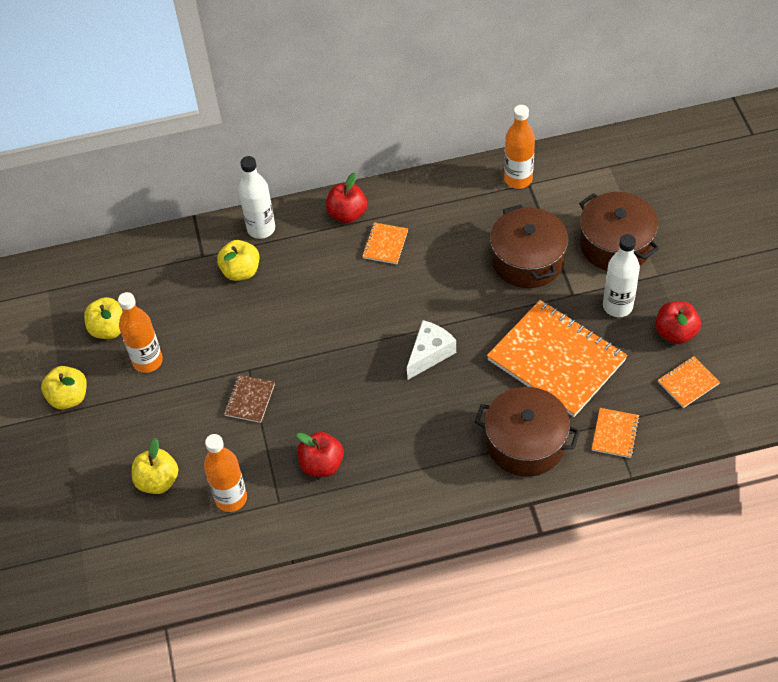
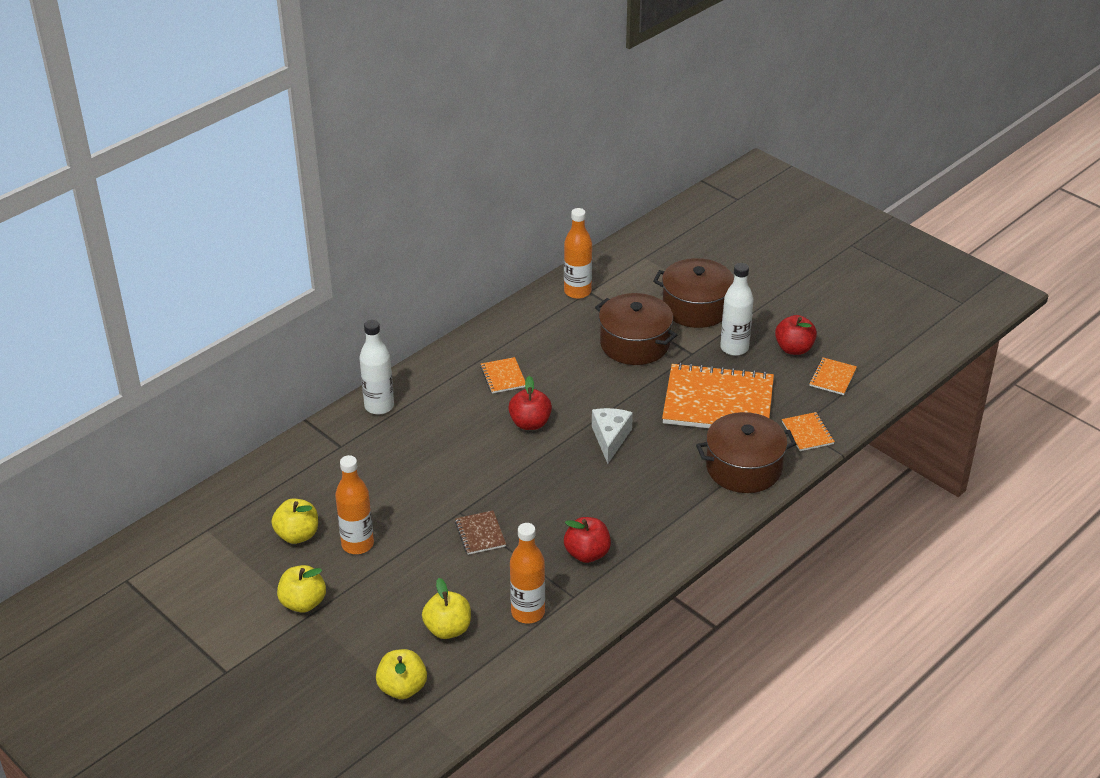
camera: 35 degrees left, 15 degrees down
(241, 271) = (388, 444): yellow apple -> yellow apple (402, 688)
(347, 214) = (450, 367): red apple -> red apple (530, 423)

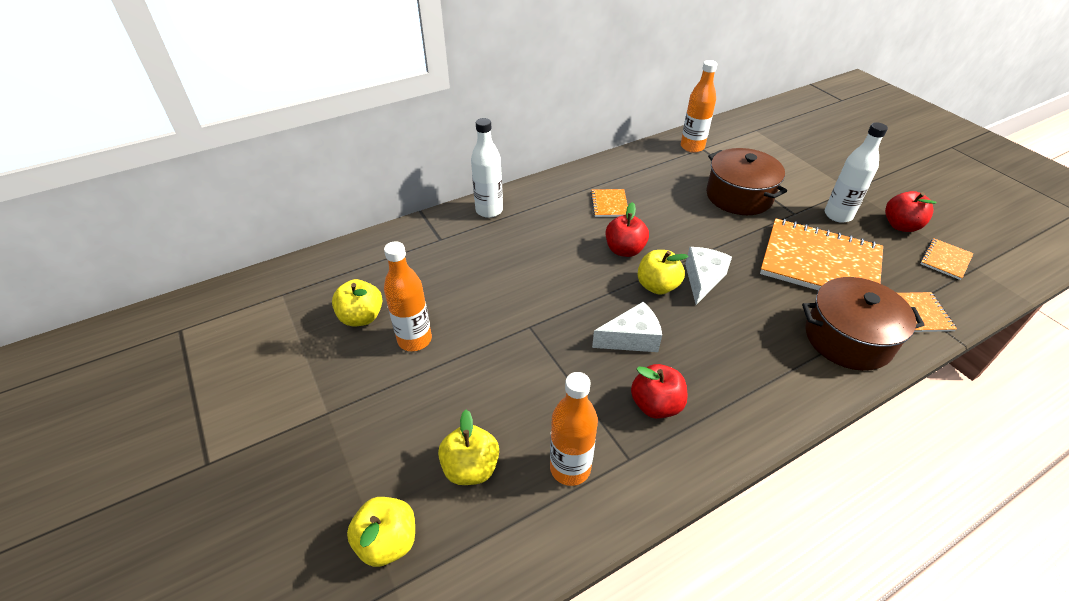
camera: 15 degrees right, 5 degrees up
(303, 603) = (330, 395): yellow apple -> yellow apple (657, 286)
(480, 534) = (543, 355): brown notebook -> none
(555, 505) = (631, 338): none -> white cheese
(696, 307) = (801, 175): brown pot -> none

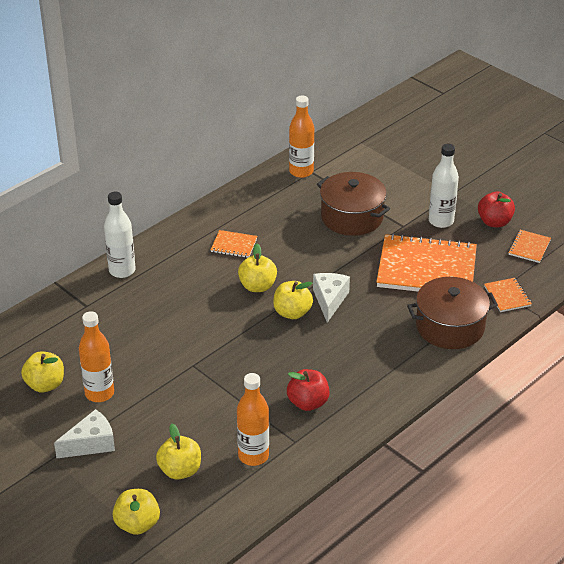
camera: 15 degrees left, 5 degrees down
(609, 204) = (234, 245): orange notebook -> orange notebook turned 60 degrees counterclockwise
(624, 250) = (257, 286): red apple -> yellow apple
(631, 338) = (279, 359): white cheese -> white cheese (91, 444)

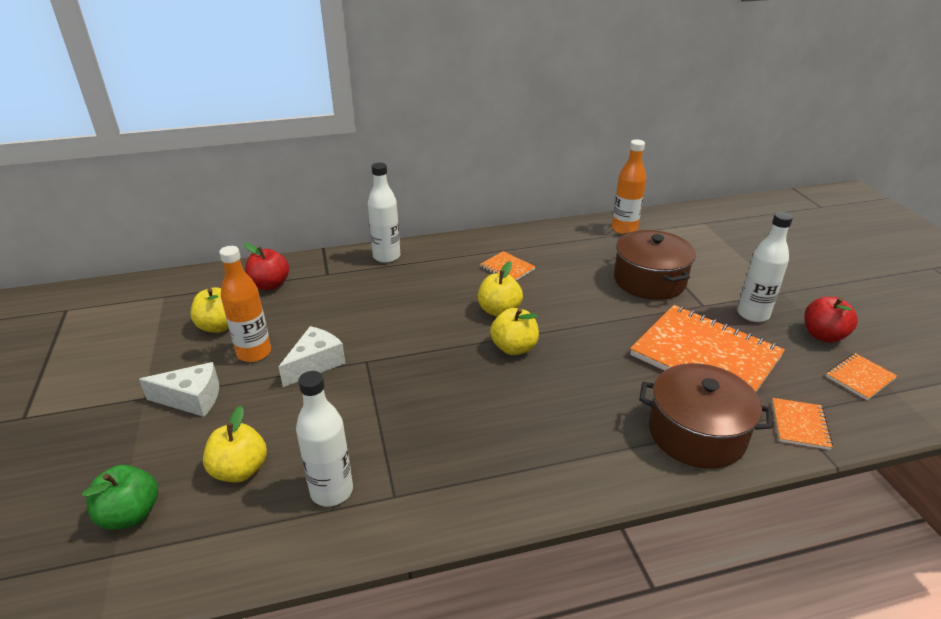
camera: 30 degrees right, 5 degrees down
(137, 524) = (130, 514): yellow apple -> green apple
(253, 456) = (331, 491): orange bottle -> white bottle
(308, 403) = (449, 453): red apple -> red apple (270, 285)
(329, 300) = (565, 350): white cheese -> white cheese (315, 364)

